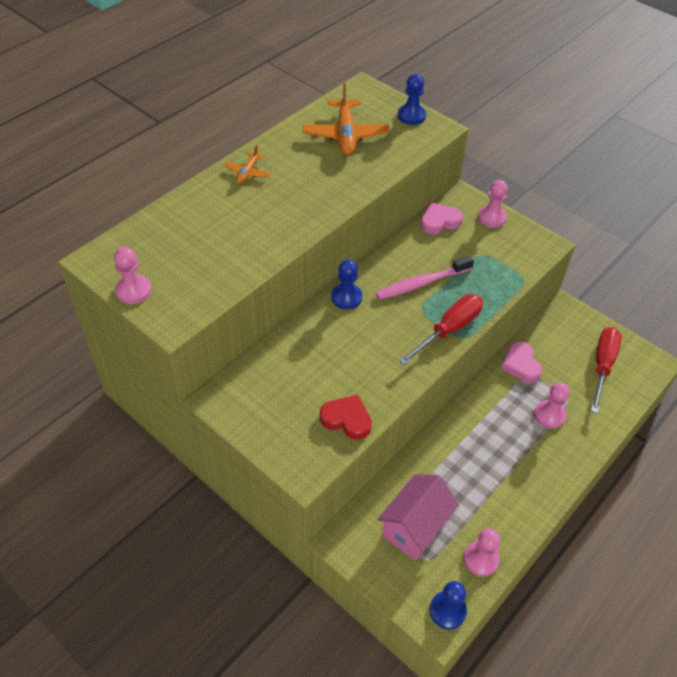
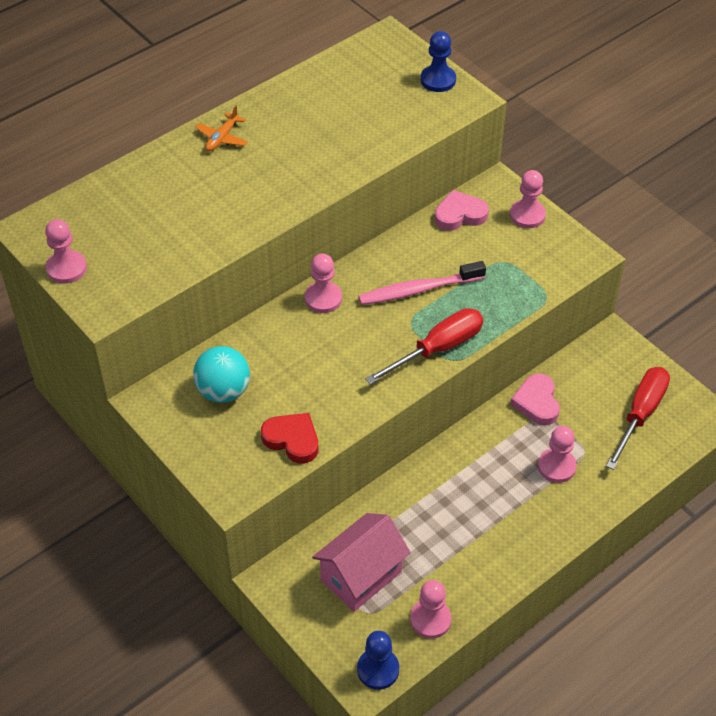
camera: 10 degrees right, 0 degrees up
(279, 383) = (223, 391): none -> turquoise ball
(345, 135) = (350, 99): orange plane -> none
(346, 297) = (323, 298): blue pawn -> pink pawn

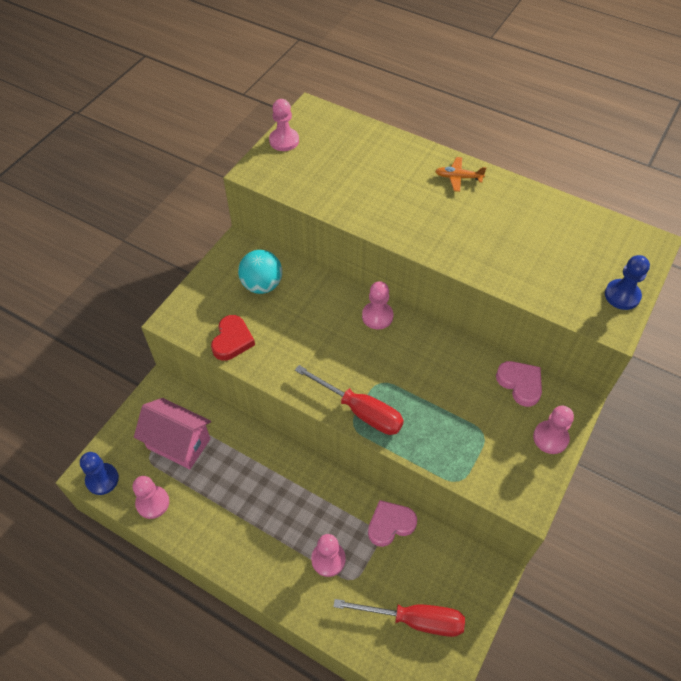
camera: 70 degrees right, 5 degrees up
(418, 290) = (418, 378): pink toothbrush -> none

